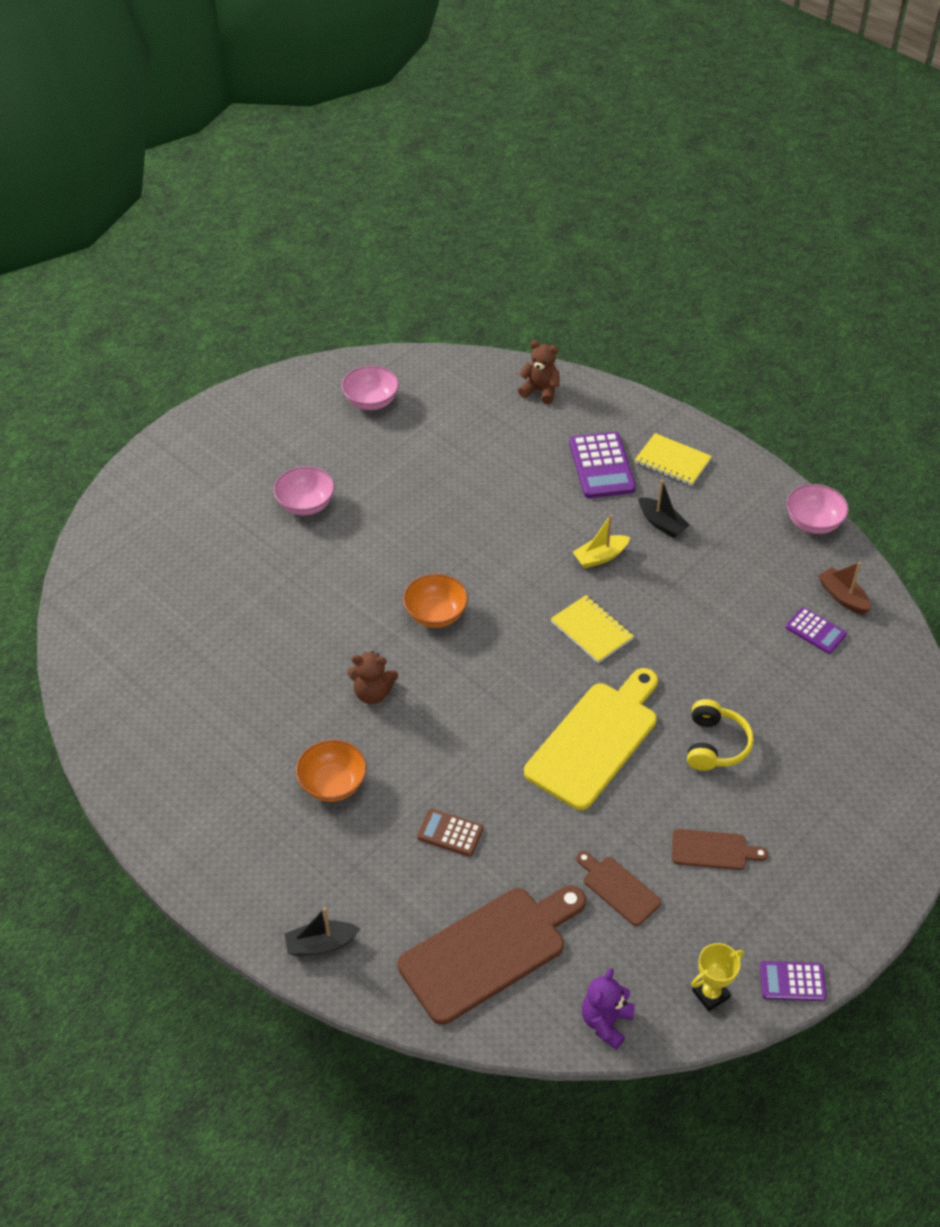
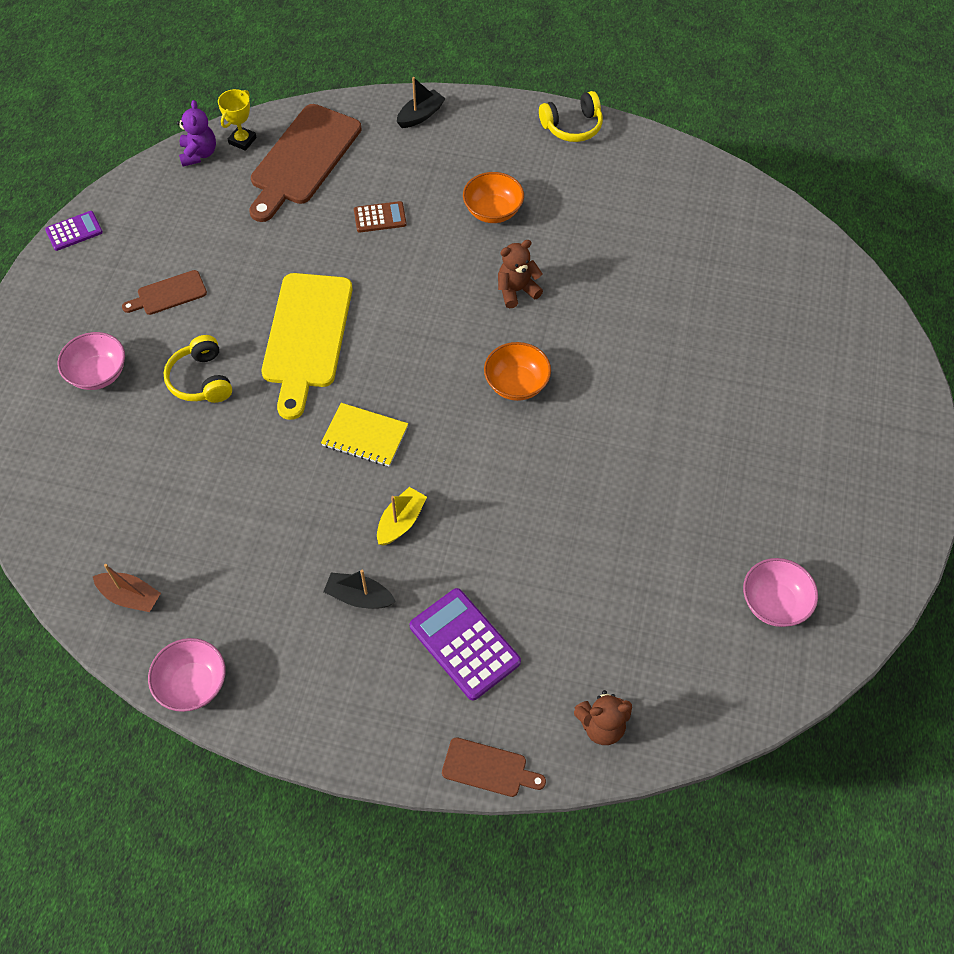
camera: 150 degrees right, 10 degrees up
(173, 843) = (572, 126): none -> yellow headphones
(306, 504) = (725, 437): pink bowl -> pink bowl (98, 374)
(618, 888) = (230, 236): brown cutting board -> brown cutting board (488, 768)
(672, 461) = (389, 694): yellow notebook -> none
(710, 994) = (132, 199): yellow trophy -> yellow trophy (242, 140)
(815, 631) = (146, 541): purple calculator -> none

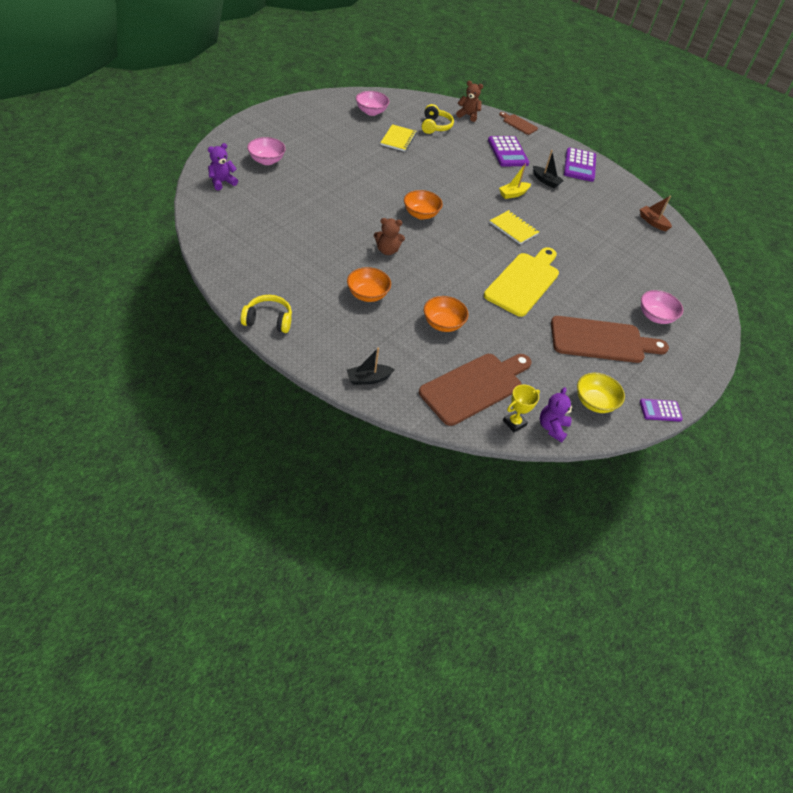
camera: 160 degrees left, 10 degrees down
(158, 204) = (594, 402): none -> yellow bowl
(168, 294) = (602, 341): brown cutting board -> brown cutting board, size x2.04
(193, 684) = (630, 187): pink bowl -> pink bowl (266, 161)
(201, 380) = (593, 288): yellow headphones -> yellow headphones (435, 126)
(311, 694) = (579, 165): none -> purple calculator
(380, 217) = (443, 324): brown calculator -> orange bowl
(671, 549) = (398, 139): none -> yellow notebook
(818, 285) = (222, 182): none -> purple teddy bear

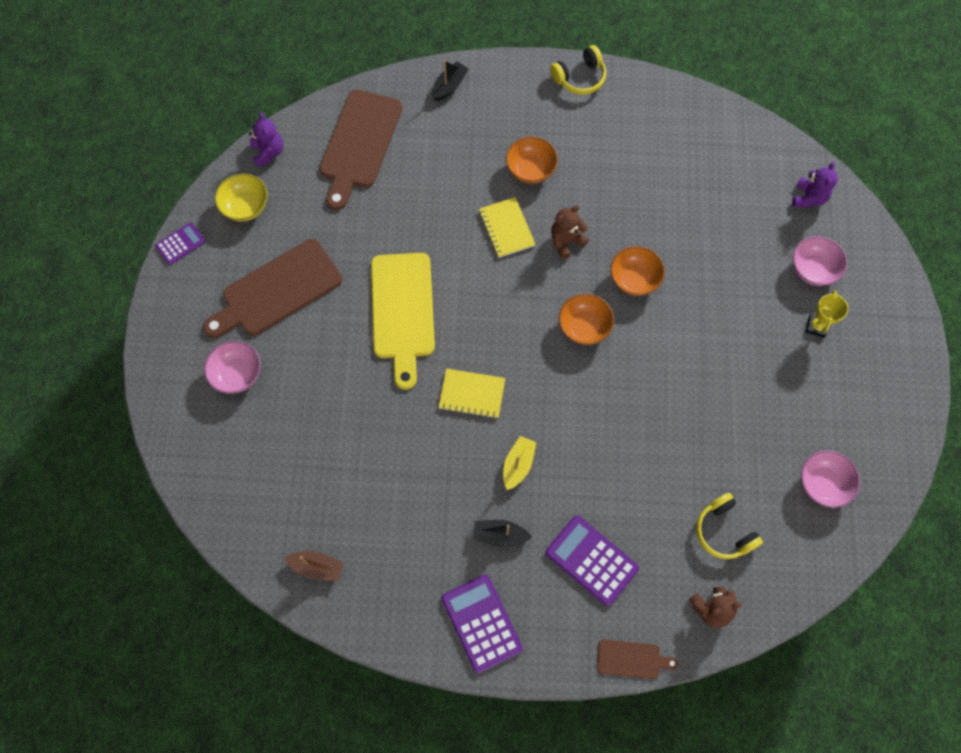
camera: 150 degrees right, 20 degrees up
(398, 139) = (735, 452): yellow notebook -> yellow notebook (506, 228)
(443, 324) = (437, 190): orange bowl -> orange bowl (634, 279)
(514, 423) = (303, 134): yellow trophy -> yellow trophy (816, 327)

